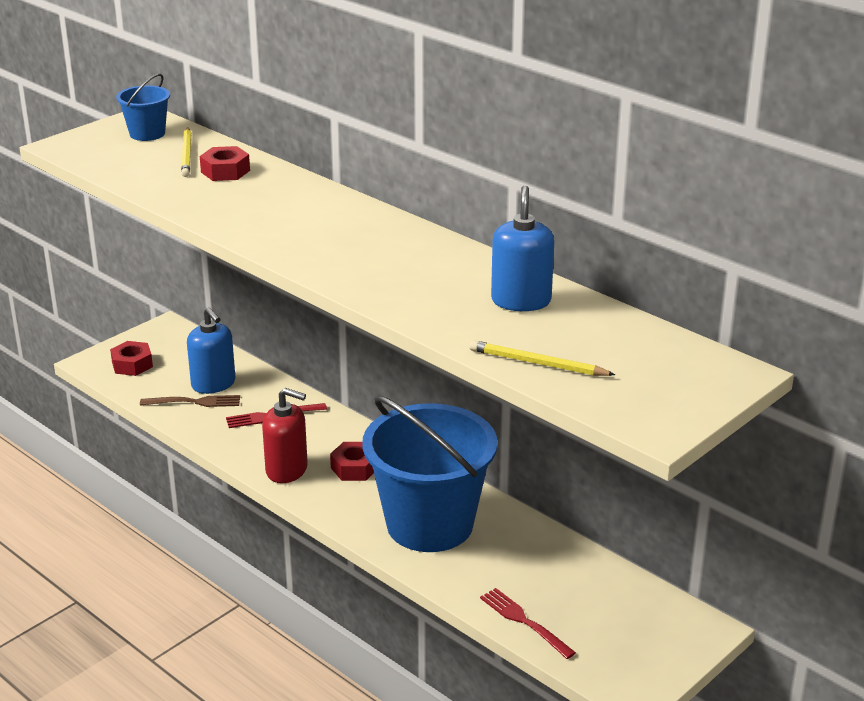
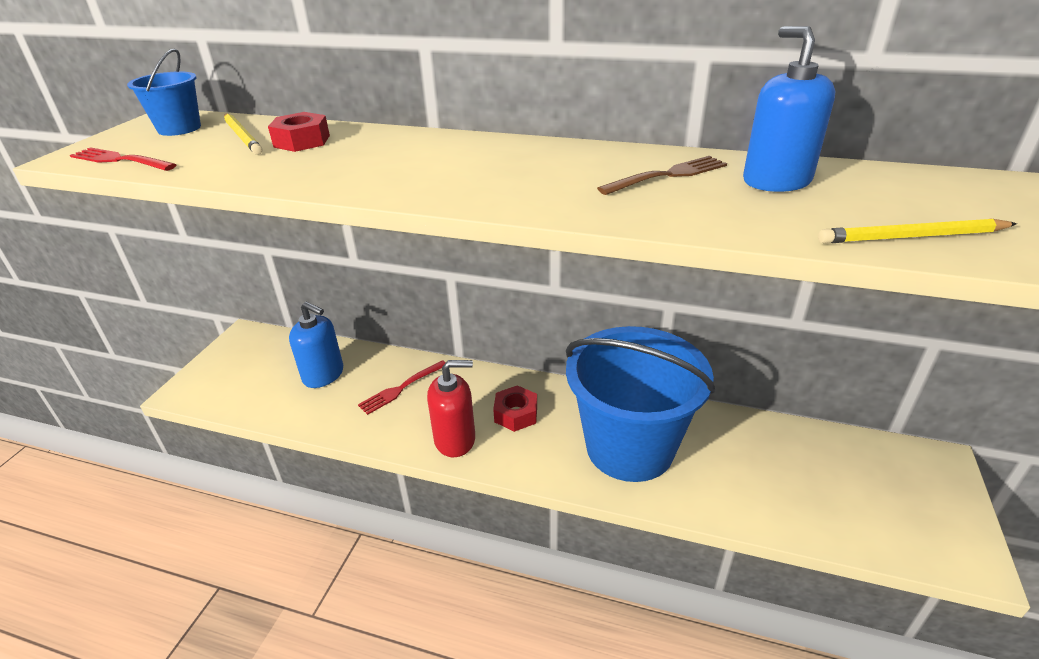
camera: 25 degrees left, 5 degrees up
(132, 364) = (228, 381): red nut -> none
(194, 402) = (315, 399): brown fork -> brown fork (667, 175)
(524, 621) = (806, 521): red fork -> red fork (120, 160)

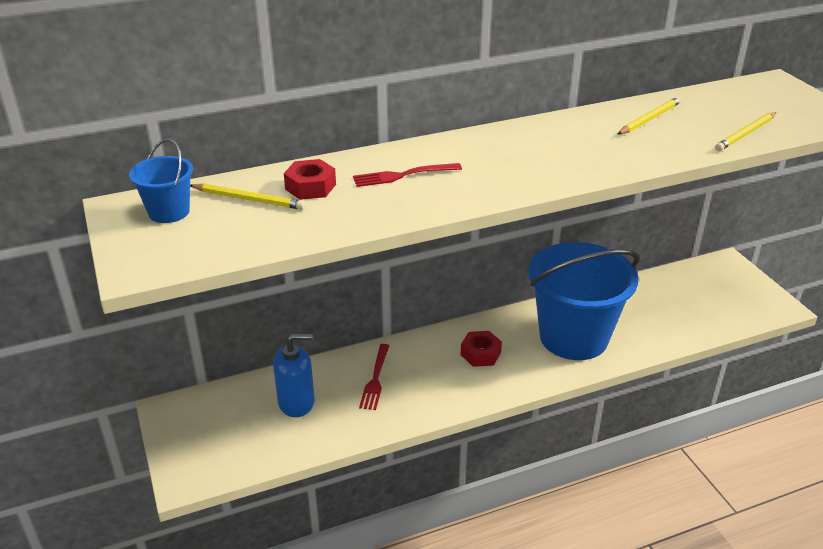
camera: 40 degrees left, 0 degrees up
(120, 160) = (193, 255): red fork -> red fork (403, 175)
(455, 439) = (462, 391): red soap dispenser -> none
(667, 175) = (594, 133): brown fork -> none
(776, 181) = (649, 119): blue soap dispenser -> yellow pencil

